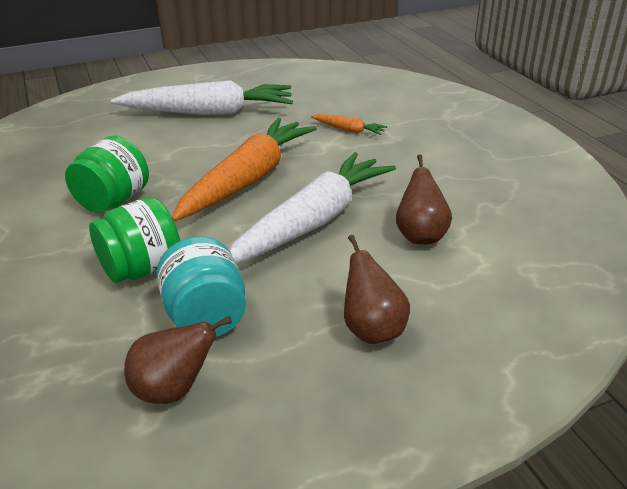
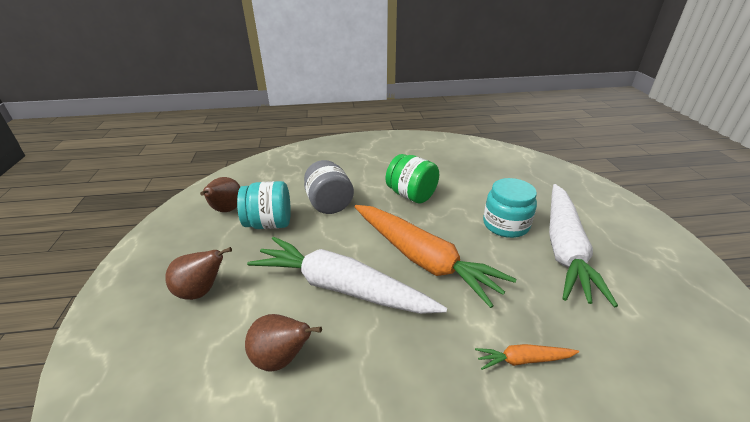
camera: 105 degrees right, 0 degrees up
(142, 269) = (329, 204): green jar -> grey jar
(174, 138) = (505, 225): none -> turquoise jar
(313, 221) = (341, 287): white carrot -> white carrot turned 150 degrees clockwise
(348, 130) = (523, 360): orange carrot -> orange carrot turned 45 degrees clockwise

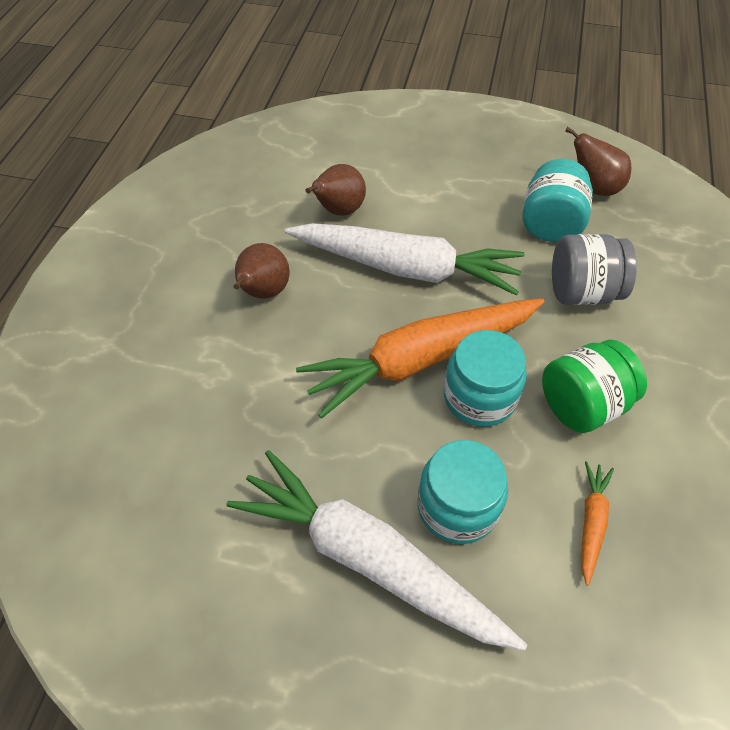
camera: 110 degrees right, 20 degrees up
(201, 291) = (448, 165): brown pear -> brown pear (263, 292)
(341, 287) = (406, 268): white carrot -> white carrot turned 60 degrees clockwise
(432, 229) = (479, 396): none -> turquoise jar
(523, 360) = (237, 386): orange carrot -> orange carrot (591, 522)

